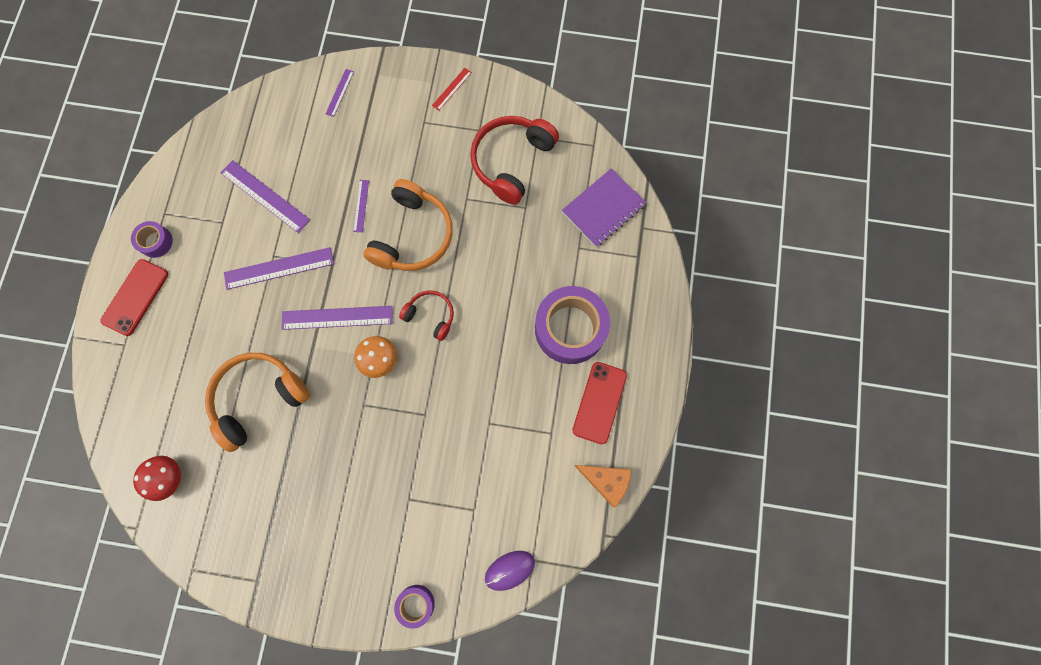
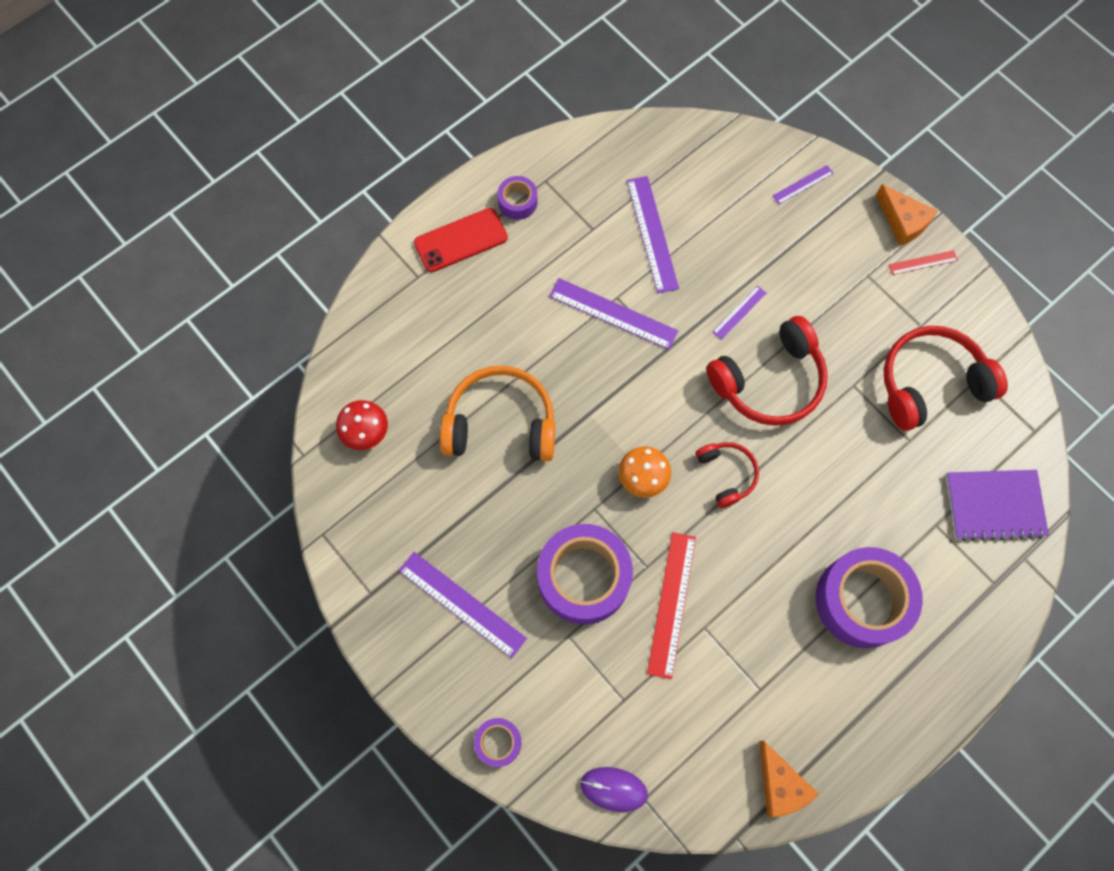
camera: 40 degrees right, 5 degrees down
(337, 317) = (633, 404): purple ruler -> purple ruler (462, 604)
(390, 454) = (583, 577): none -> purple tape
(413, 235) = (769, 381): orange headphones -> red headphones
(420, 71) = (903, 221): none -> orange cheese
(458, 425) = (671, 604): none -> red ruler
(599, 402) = (835, 700): red phone -> none

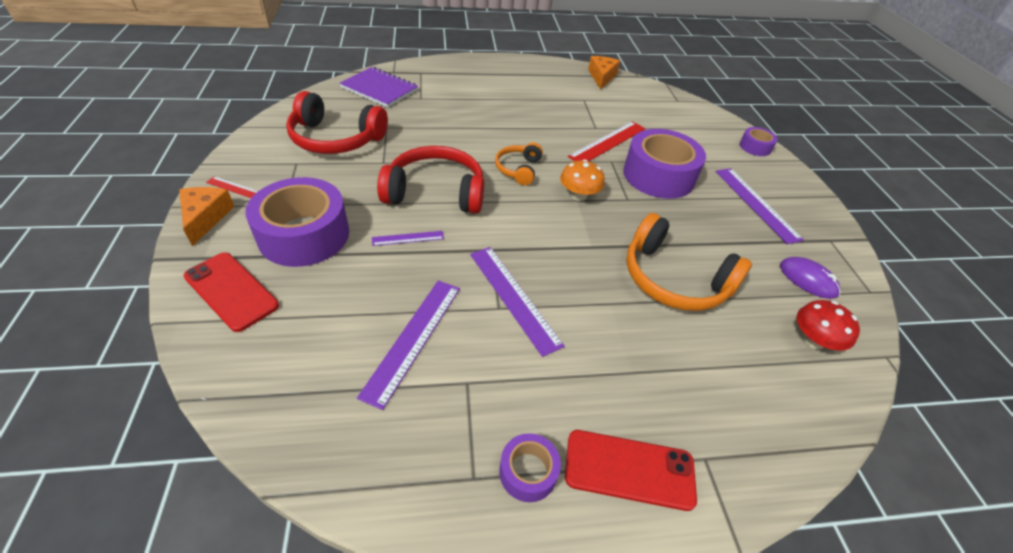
camera: 150 degrees left, 25 degrees down
(613, 789) = (692, 109): purple mouse -> purple mouse (807, 280)
(726, 474) = (518, 169): red headphones -> orange headphones
(802, 184) = (231, 291): purple ruler -> red phone
(862, 601) = (495, 97): purple tape -> purple tape (304, 235)

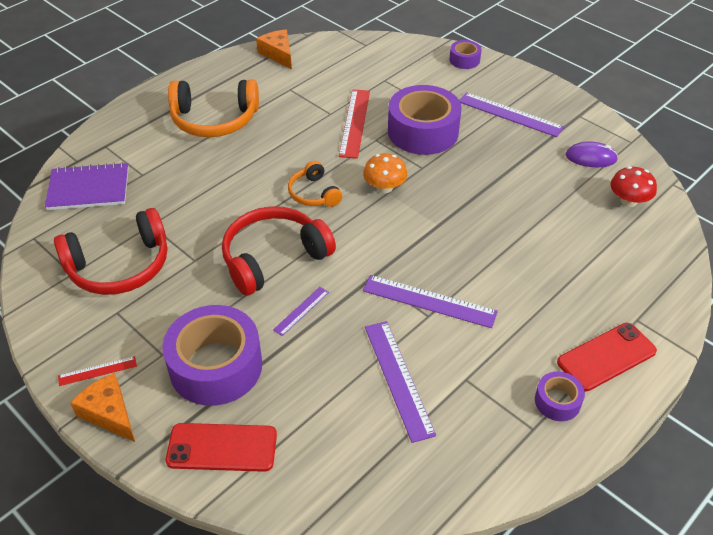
camera: 35 degrees left, 0 degrees up
(674, 279) = (514, 213): orange headphones -> orange headphones (214, 120)

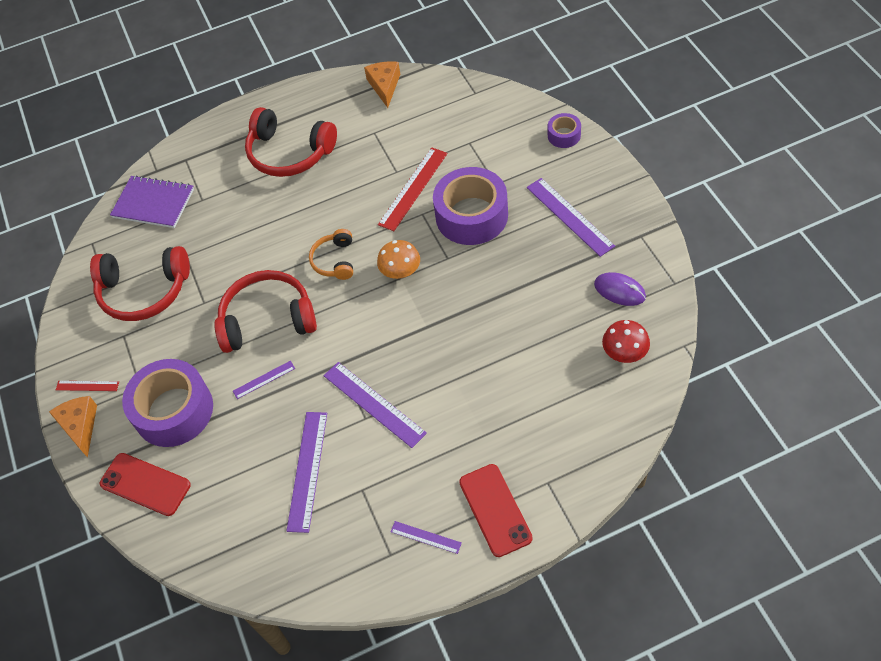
camera: 30 degrees right, 10 degrees up
(214, 120) = (289, 153): orange headphones -> red headphones
(557, 401) = (425, 537): purple tape -> purple ruler
(606, 357) = (495, 510): red phone -> red phone turned 75 degrees clockwise

